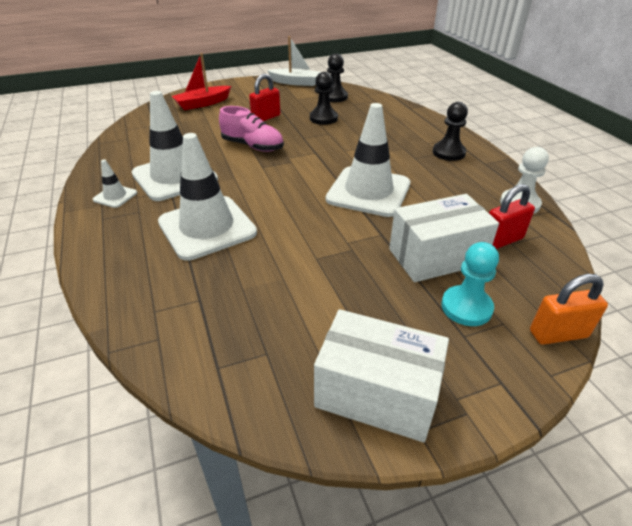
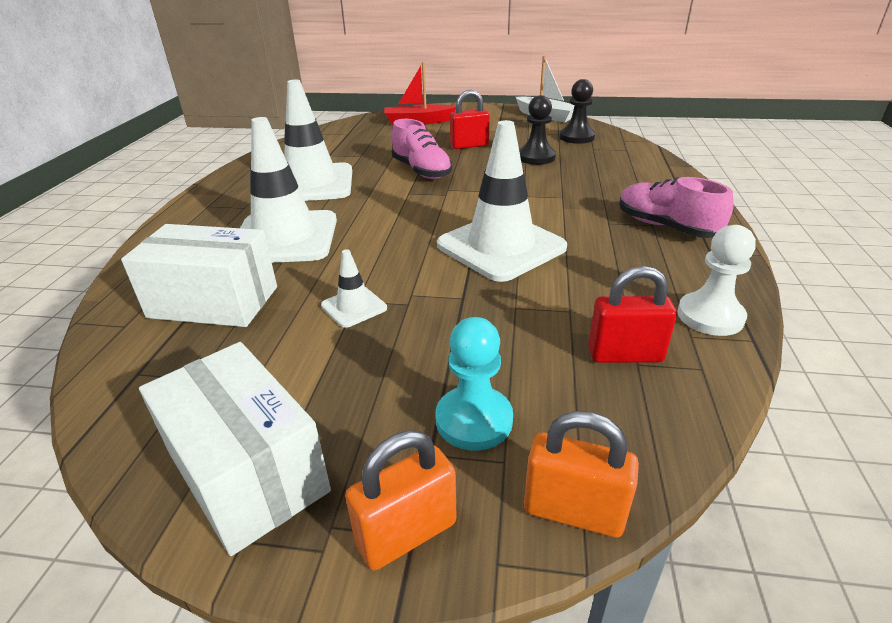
camera: 30 degrees right, 5 degrees down
(115, 196) = (240, 189): white traffic cone -> white traffic cone (354, 307)
(436, 256) = (504, 345): white box -> white box (214, 302)
(448, 153) = (666, 227): black pawn -> pink shoe
(498, 383) = (407, 534): none -> orange padlock

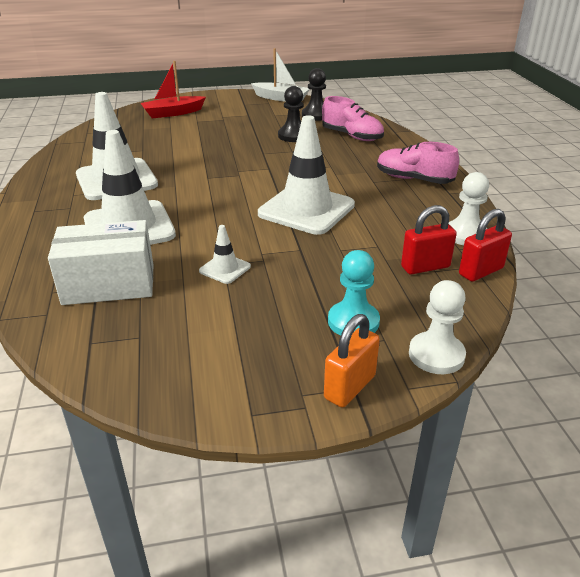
camera: 20 degrees left, 0 degrees up
(247, 472) = (226, 380): white box -> none
(421, 171) = (206, 157): pink shoe -> pink shoe (352, 136)
(469, 145) = (232, 131): red padlock -> red padlock (481, 271)
(573, 512) = (436, 355): orange padlock -> white pawn

